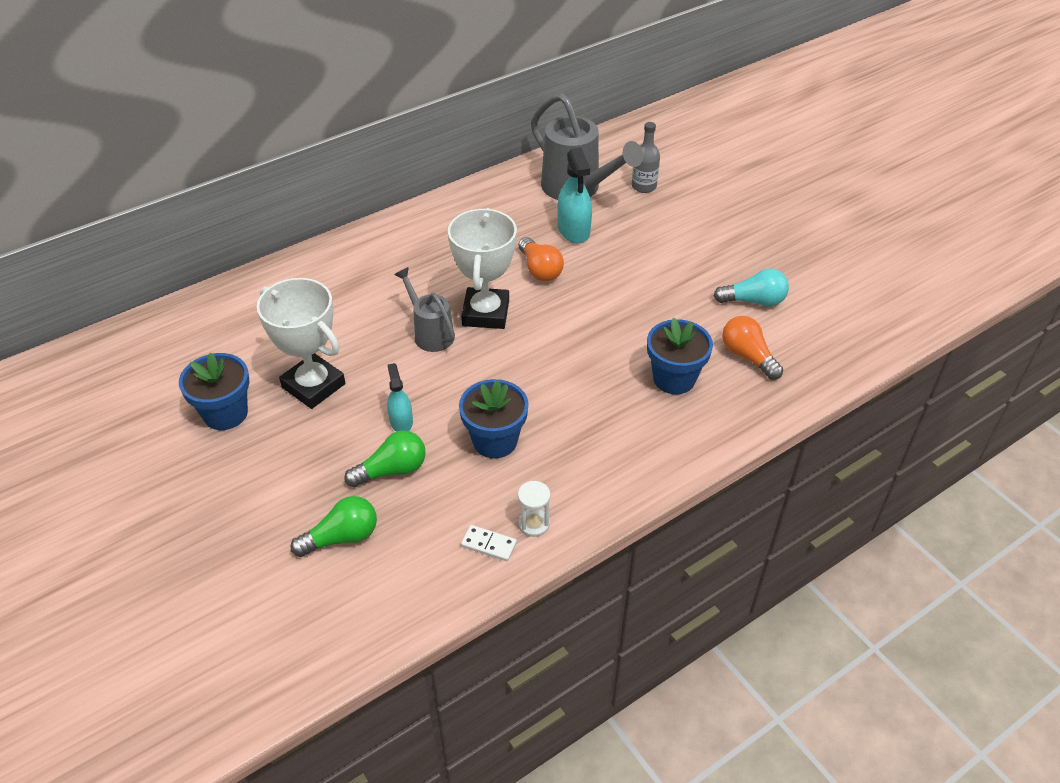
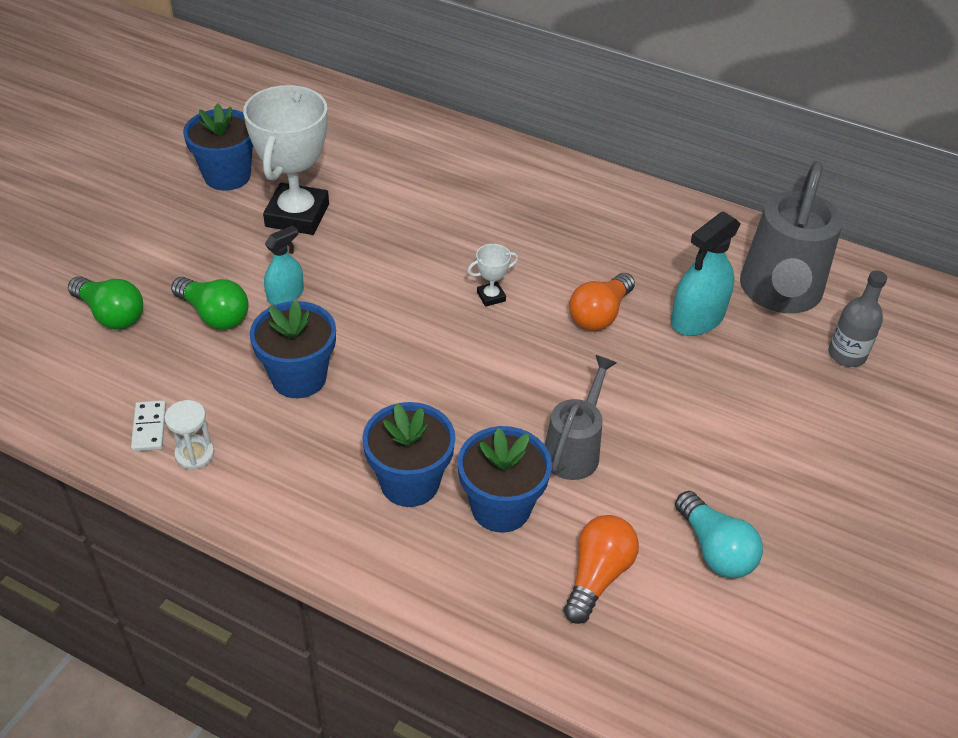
camera: 60 degrees right, 0 degrees up
(430, 333) = (427, 266): grey watering can -> grey watering can (574, 450)
(485, 313) = (491, 297): white trophy -> white trophy, size x0.41
(629, 415) = (410, 483): none -> blue flower pot

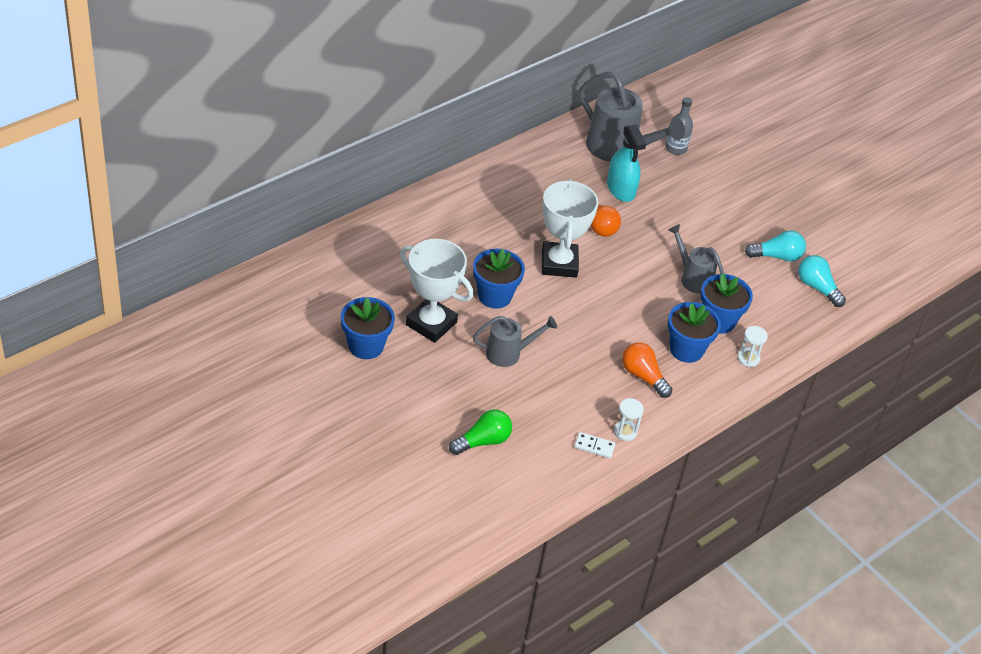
camera: 70 degrees left, 0 degrees up
(214, 315) = (510, 391): green light bulb -> none
(285, 295) = (508, 353): turquoise spray bottle -> grey watering can
(299, 378) = (585, 369): blue flower pot -> blue flower pot (494, 296)
(439, 570) = (748, 358): none -> white hourglass
(491, 297) = (559, 263): white trophy -> white trophy, size x2.42
(597, 576) = (775, 303): orange light bulb -> orange light bulb (643, 376)
(684, 631) = (817, 287): none -> turquoise light bulb

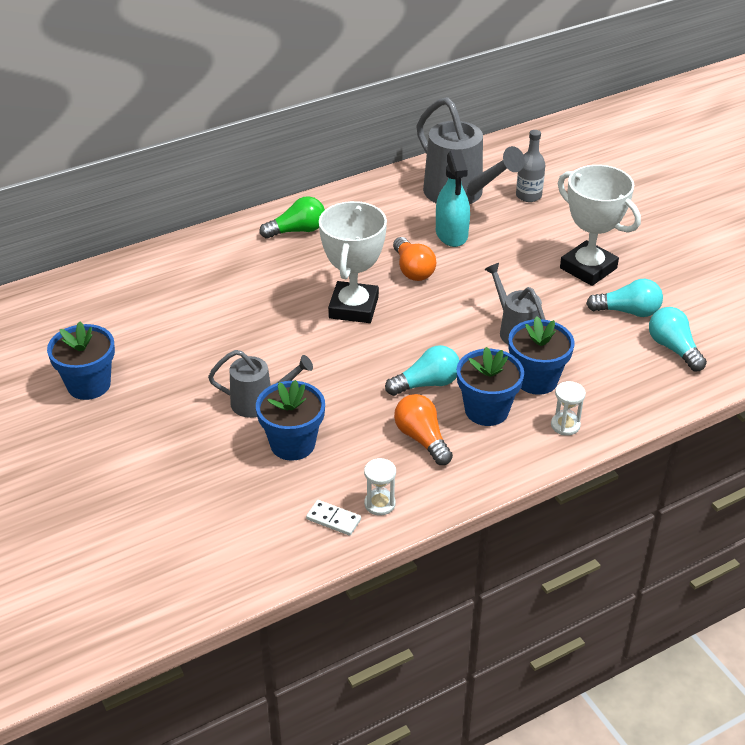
camera: 15 degrees right, 5 degrees down
(431, 323) = (176, 364): white trophy -> white trophy (588, 268)
(483, 441) = (191, 503): green light bulb -> green light bulb (297, 230)
(494, 296) = (264, 338): blue flower pot -> blue flower pot (292, 444)
(635, 329) = (427, 384): none -> turquoise light bulb

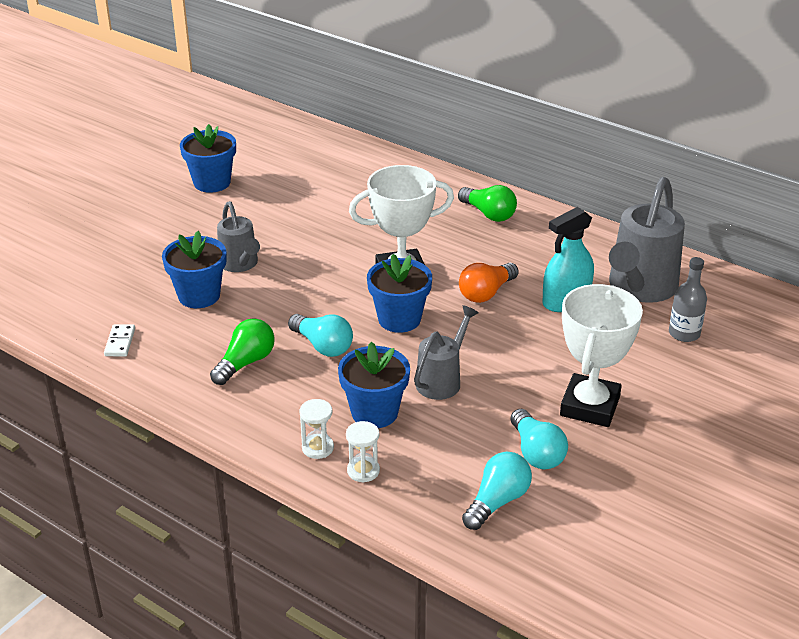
camera: 65 degrees right, 5 degrees down
(379, 504) = (150, 361): white hourglass -> white hourglass (363, 471)
(422, 439) = (245, 363): orange light bulb -> green light bulb
(486, 410) = (308, 391): blue flower pot -> blue flower pot (399, 319)

